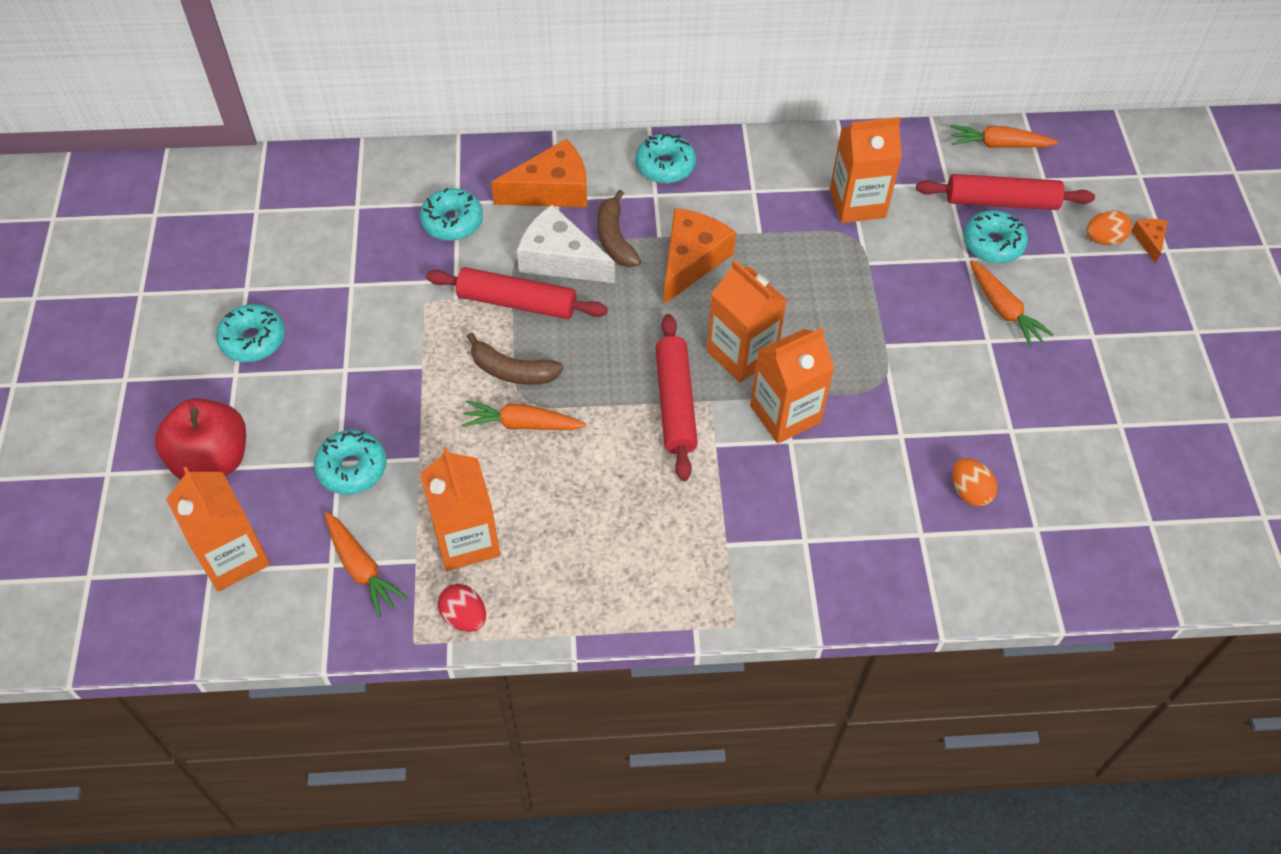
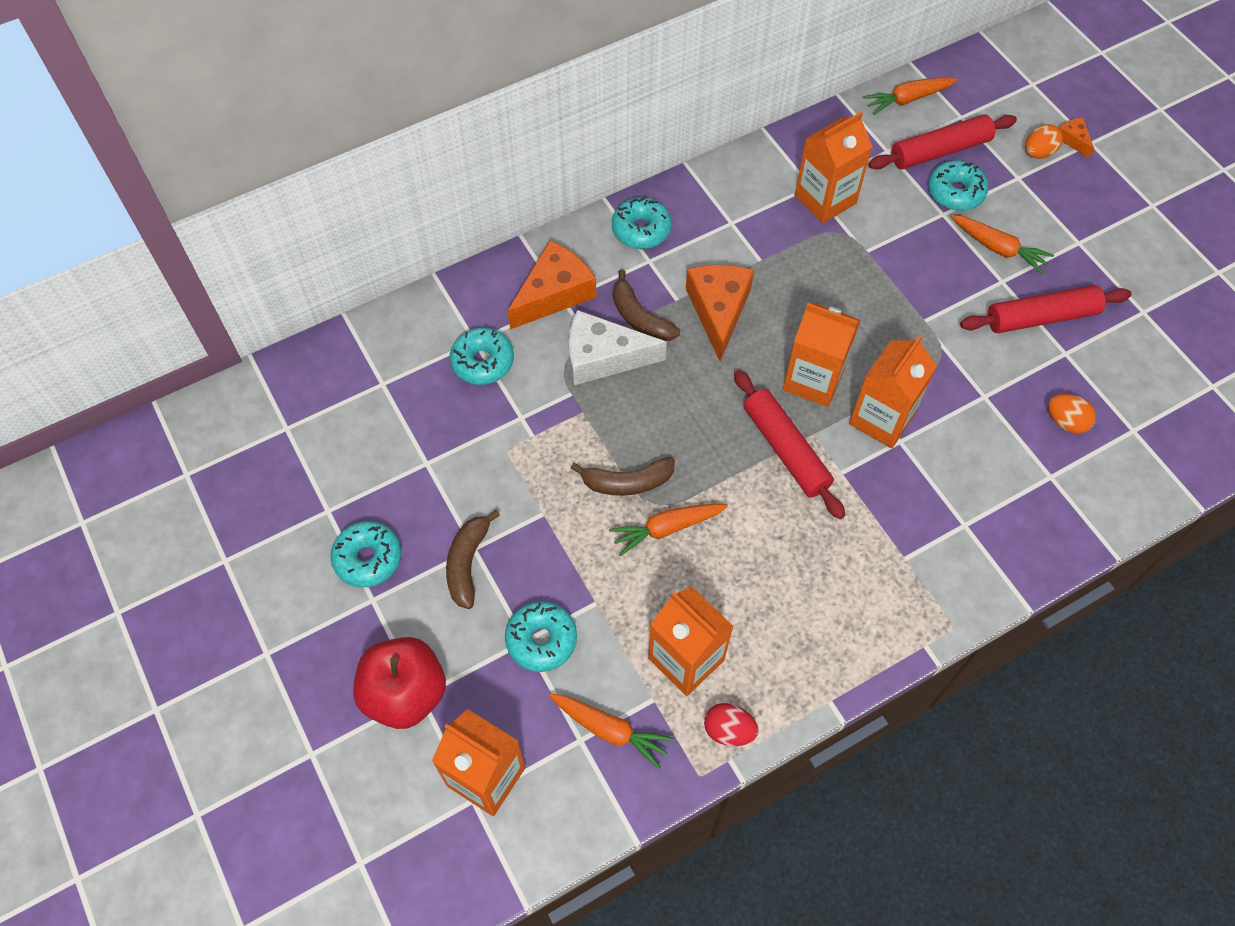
camera: 25 degrees left, 5 degrees up
(332, 379) = (467, 563): none -> brown banana
(517, 302) = (590, 415): red rolling pin -> red rolling pin (1041, 317)

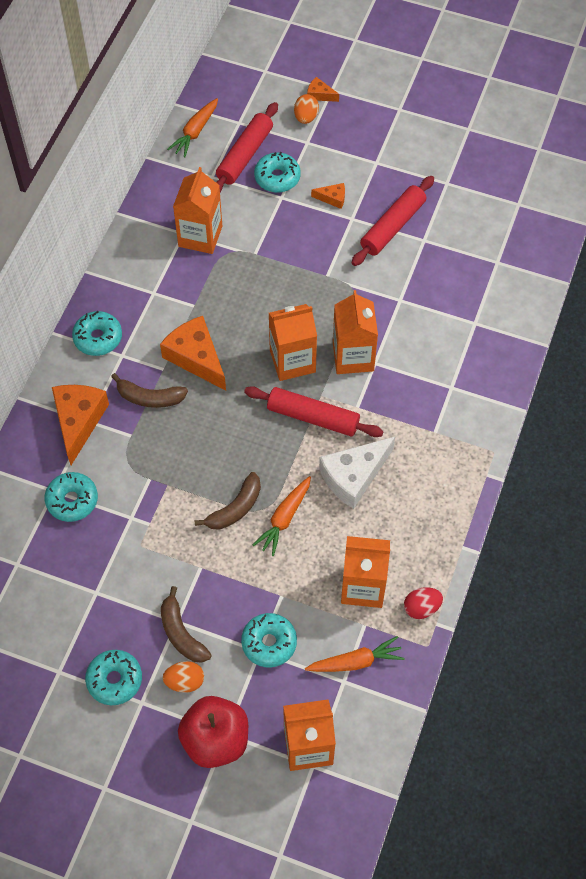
camera: 40 degrees left, 0 degrees up
(603, 357) = (149, 440): white cheese -> white cheese (354, 476)
(998, 248) = (332, 198): orange carrot -> orange cheese
(1065, 422) = (457, 283): orange egg -> orange egg (185, 681)

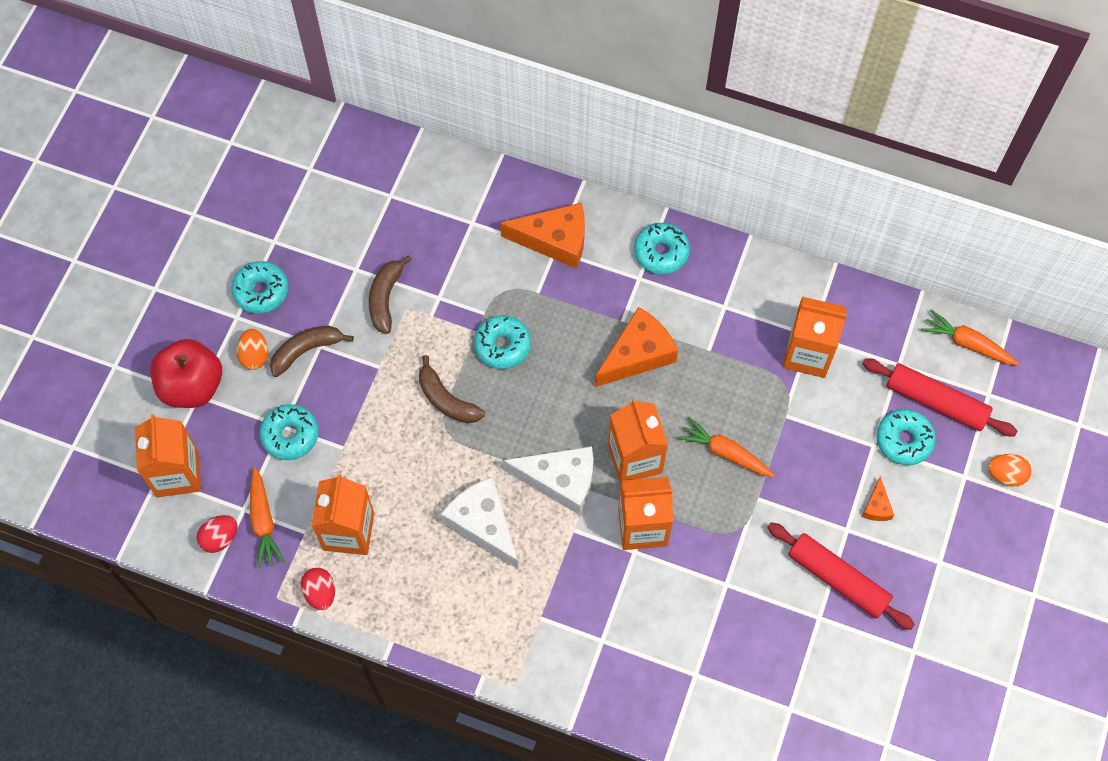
camera: 90 degrees right, 5 degrees up
(72, 500) = (460, 240): turquoise donut -> turquoise donut (502, 346)
(149, 398) = (584, 309): brown banana -> brown banana (385, 298)
(284, 518) = (433, 450): orange carrot -> orange carrot (725, 452)
(313, 417) = (560, 481): red rolling pin -> white cheese
(319, 95) = (1046, 492): orange cheese -> none
(373, 700) = (220, 538): none -> red egg

